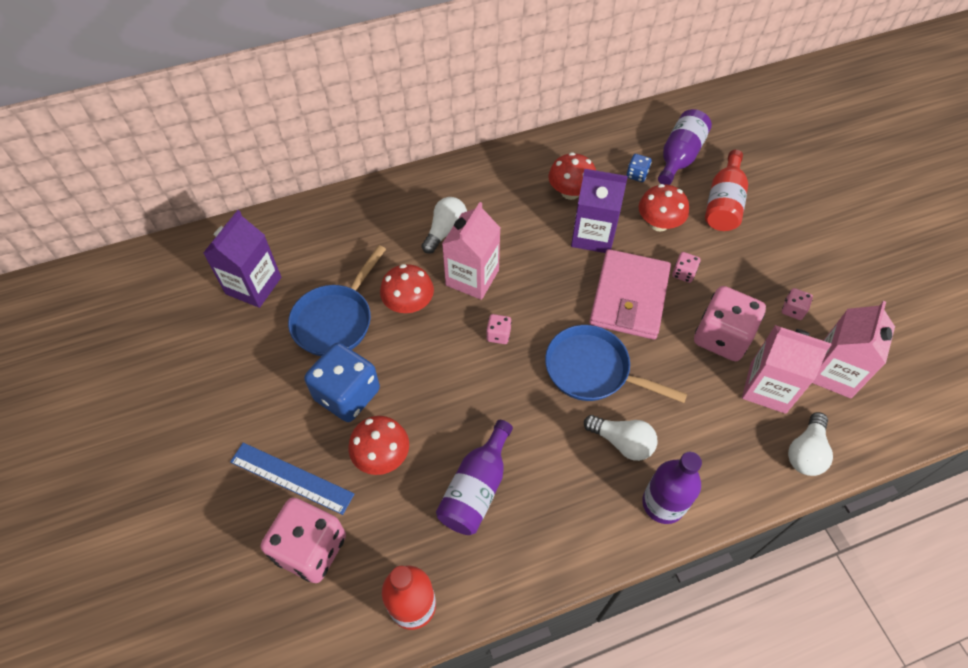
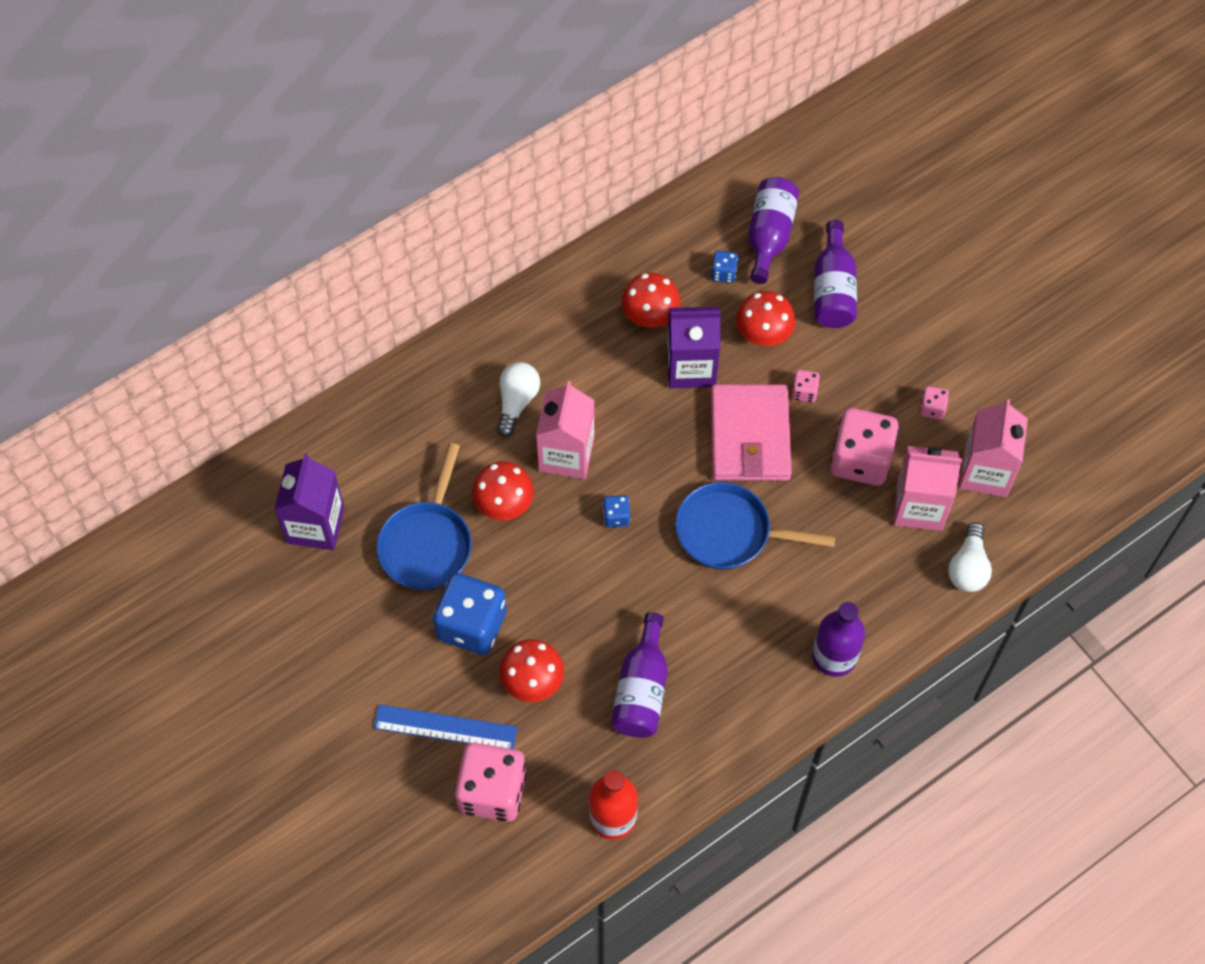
camera: 15 degrees left, 5 degrees up
(498, 335) = (616, 516): pink dice -> blue dice
(622, 442) = (779, 604): white light bulb -> none
(723, 203) = (833, 289): red bottle -> purple bottle

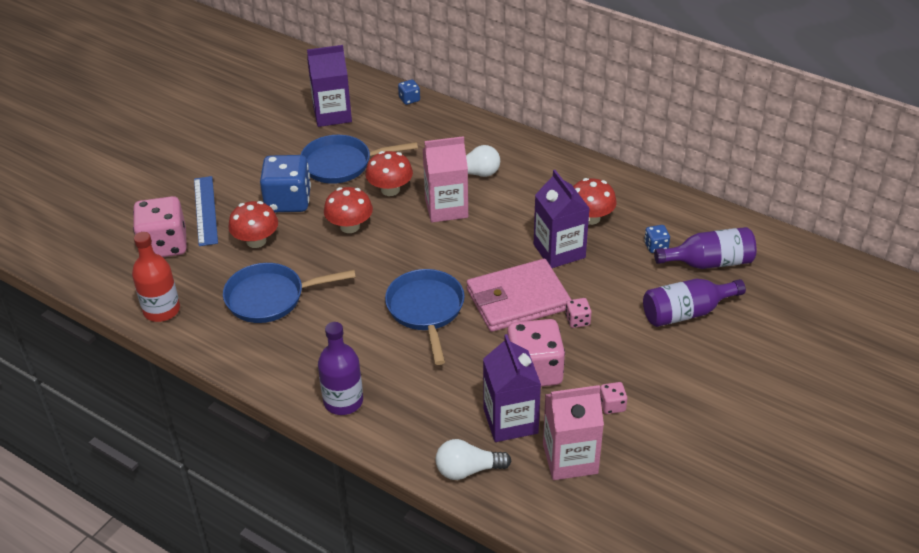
camera: 70 degrees right, 20 degrees down
(616, 516) = (408, 246): blue dice -> blue dice (409, 99)
(642, 689) = (270, 298): purple bottle -> blue pan
(763, 334) = (616, 283): red mushroom -> red mushroom (350, 226)
(919, 506) = (510, 421): pink carton -> purple carton

